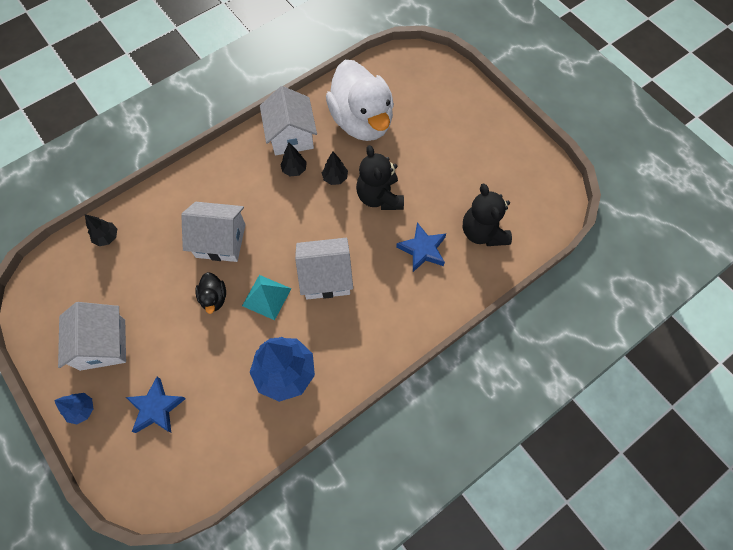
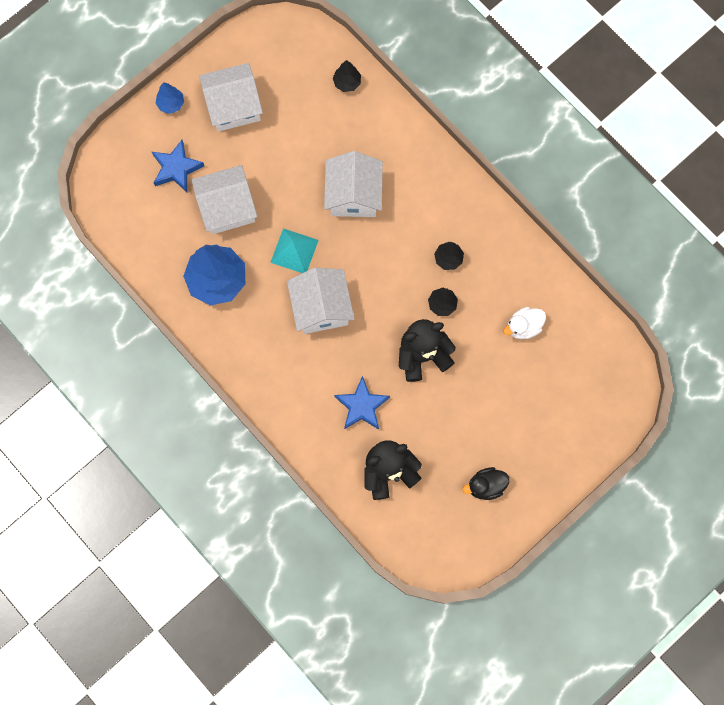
camera: 85 degrees right, 10 degrees up
(214, 298) = (289, 200): black duck -> black duck (485, 485)
(291, 136) = (493, 249): white house -> white house (227, 208)
(362, 121) = (523, 327): white duck -> white duck, size x0.42

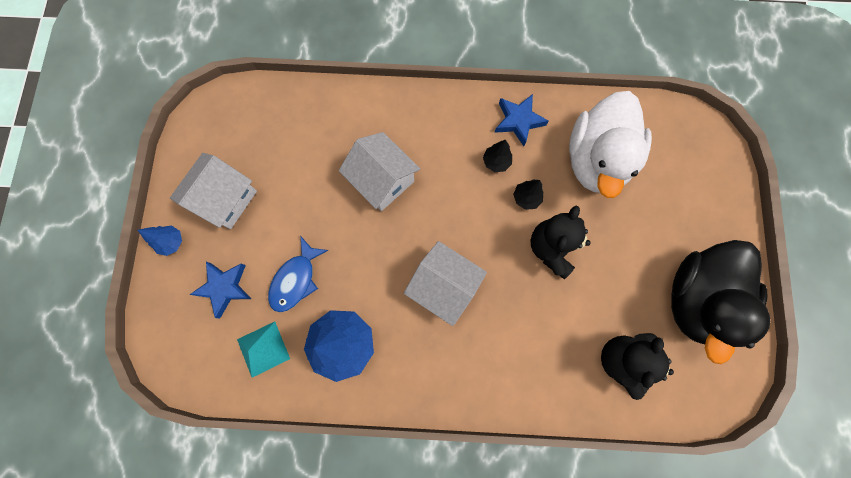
camera: 45 degrees left, 0 degrees up
(227, 208) = (295, 280): white house -> blue fish
(294, 251) = (380, 263): turquoise pyramid -> turquoise pyramid (263, 349)
(347, 82) = (296, 106): black tree -> none
(362, 406) = (550, 331): blue star -> blue star (518, 121)
(485, 485) = (695, 299): black duck -> black duck, size x2.41
(523, 327) = (596, 160): white duck -> white duck, size x2.41

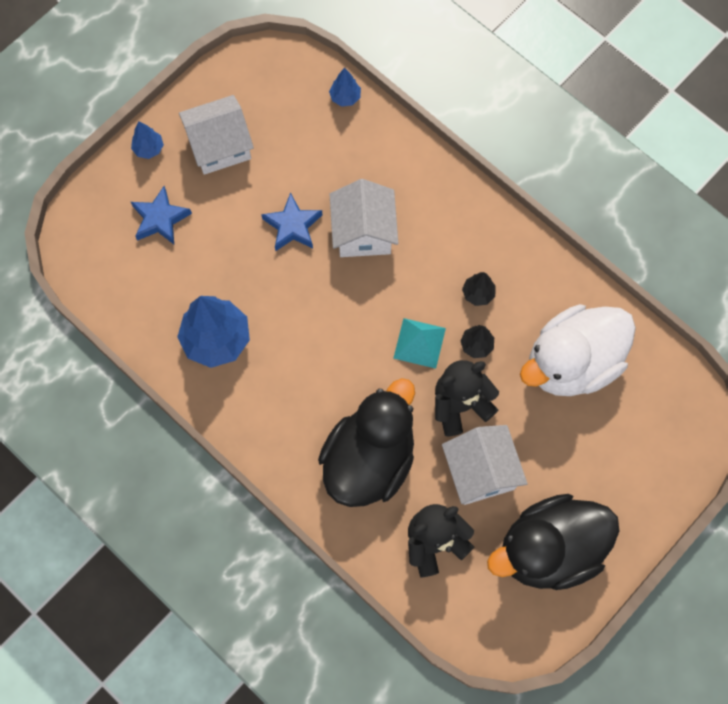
camera: 40 degrees right, 5 degrees down
(263, 349) = (151, 292): turquoise pyramid -> turquoise pyramid (419, 343)
(289, 97) = (345, 97): none -> blue tree
(295, 280) = (221, 257): blue fish -> none
(444, 286) = (338, 360): white house -> white house (480, 471)
(518, 121) = (531, 274): blue star -> blue star (293, 226)
(526, 340) = (369, 459): none -> black duck

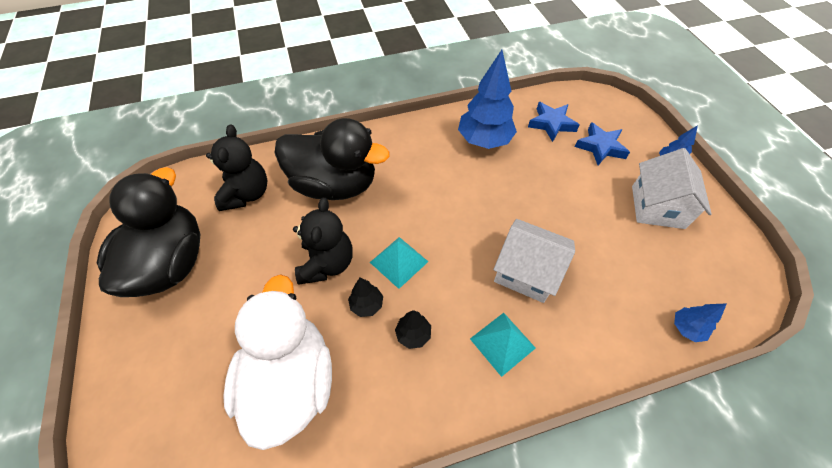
camera: 120 degrees right, 15 degrees down
(293, 226) = (557, 223): blue star -> blue star (551, 124)
(369, 459) = (334, 184): black duck -> black duck turned 45 degrees counterclockwise
(442, 224) = (502, 343): none -> turquoise pyramid
(480, 471) = (266, 249): white house -> none

